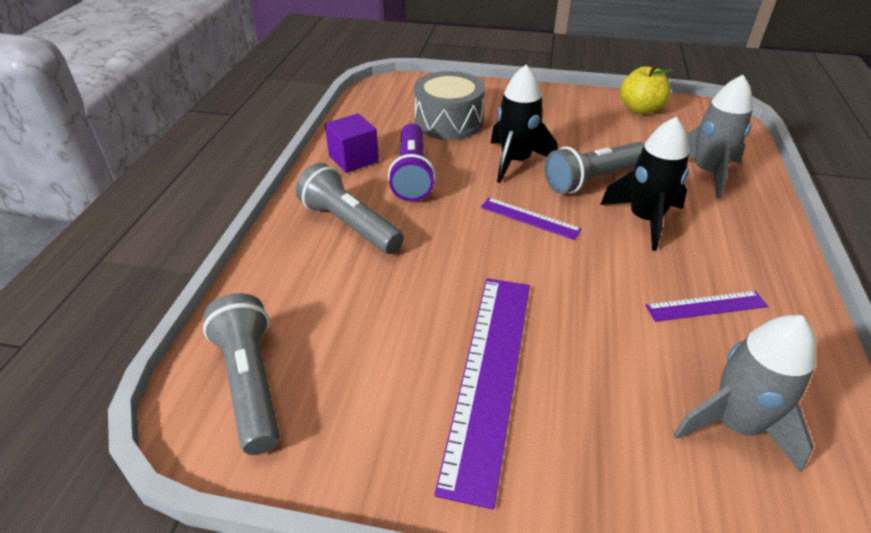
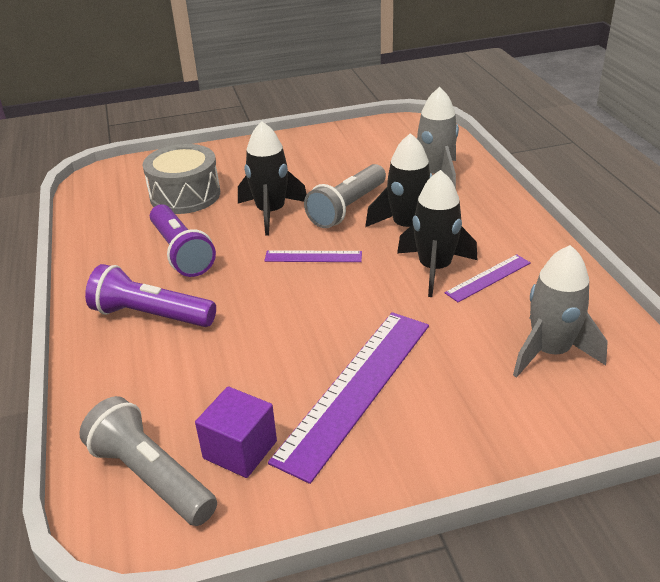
camera: 25 degrees left, 5 degrees down
(350, 225) = (151, 315): grey flashlight -> purple flashlight
(353, 159) = (112, 256): purple cube -> purple cube (240, 449)
(489, 375) = (356, 389): purple ruler -> purple ruler turned 45 degrees clockwise
(640, 109) = (352, 137): yellow apple -> none
(649, 274) = (434, 269): none -> black rocket

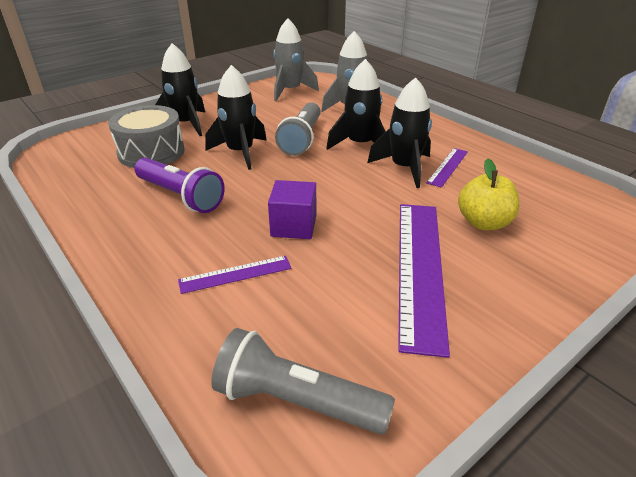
camera: 25 degrees left, 0 degrees up
(151, 315) = (188, 253): purple flashlight -> none
(239, 166) = (186, 124): none -> black rocket
(240, 449) = (363, 347): purple cube -> purple cube (293, 226)
(313, 256) = (302, 177): purple ruler -> purple ruler (235, 274)
(470, 356) = (483, 222): none -> yellow apple
(550, 352) = (534, 206): grey rocket -> grey rocket (290, 91)

